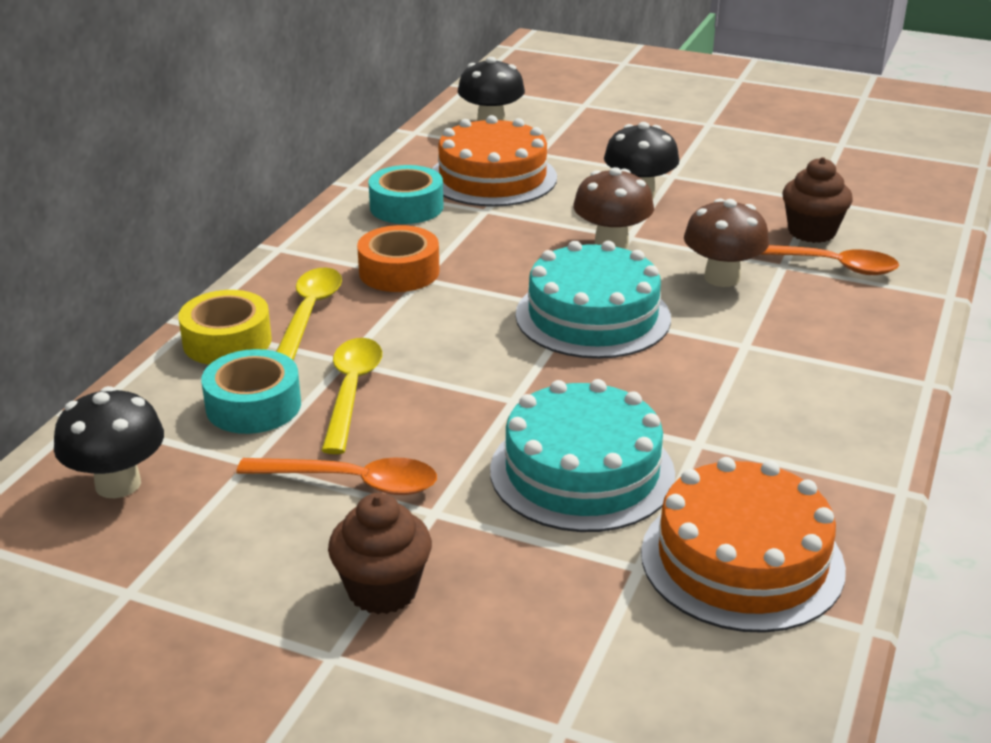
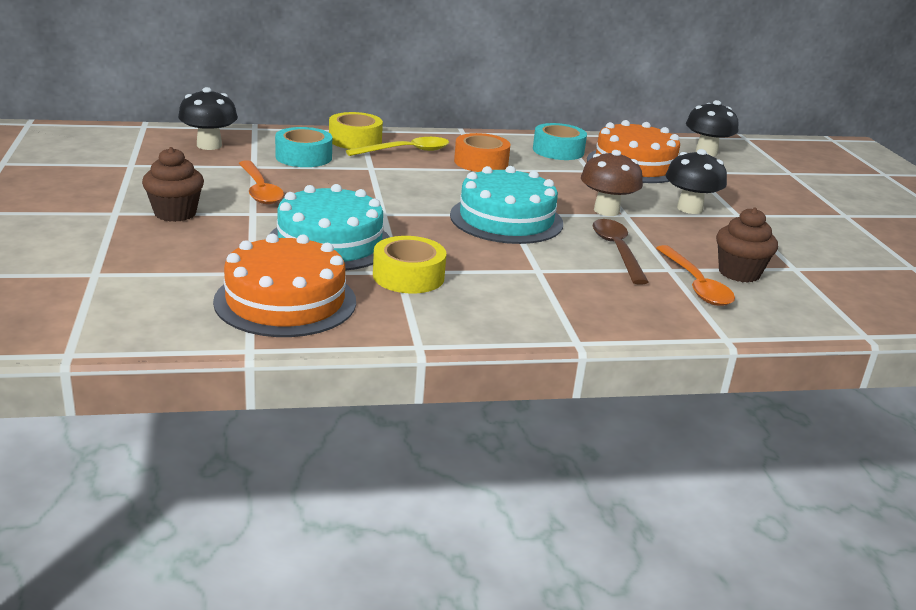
camera: 55 degrees right, 5 degrees down
(351, 391) = (342, 174): yellow spoon -> none
(716, 440) = (408, 276): none -> yellow tape
(722, 278) = (617, 250): brown mushroom -> brown spoon

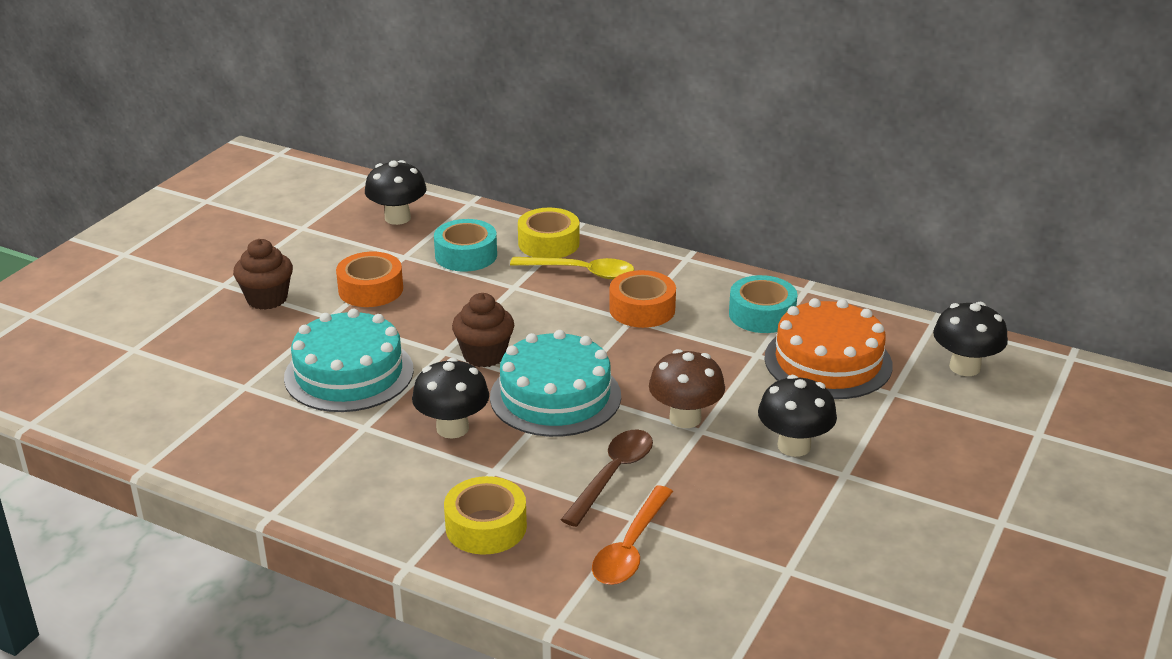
camera: 40 degrees right, 5 degrees up
(260, 190) = (370, 289): orange spoon -> orange tape
(285, 301) = (231, 427): orange cake -> none
(408, 276) = (364, 435): yellow tape -> yellow tape (486, 527)
(467, 254) = (452, 428): none -> black mushroom
(739, 273) = (706, 551): brown cupcake -> brown cupcake (484, 355)

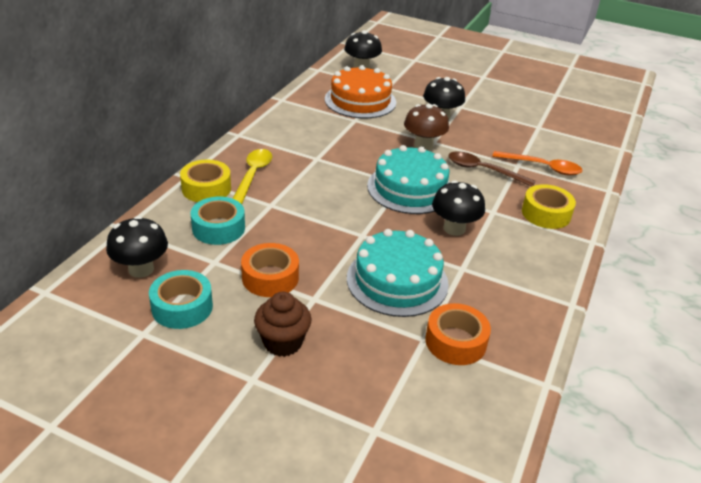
camera: 95 degrees left, 5 degrees up
(484, 355) = (365, 217): brown cupcake -> none
(642, 309) = (304, 154): orange tape -> orange tape (455, 342)
(762, 314) = (311, 115): turquoise tape -> turquoise tape (182, 307)

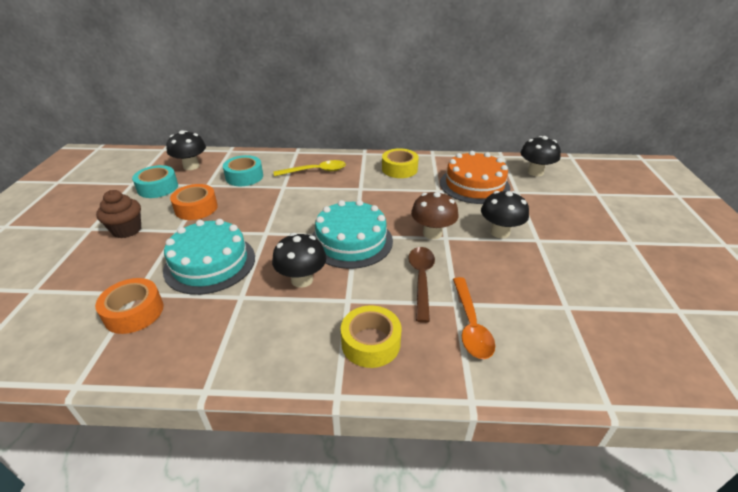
camera: 70 degrees right, 0 degrees up
(206, 188) = (287, 161): yellow tape -> yellow tape (399, 169)

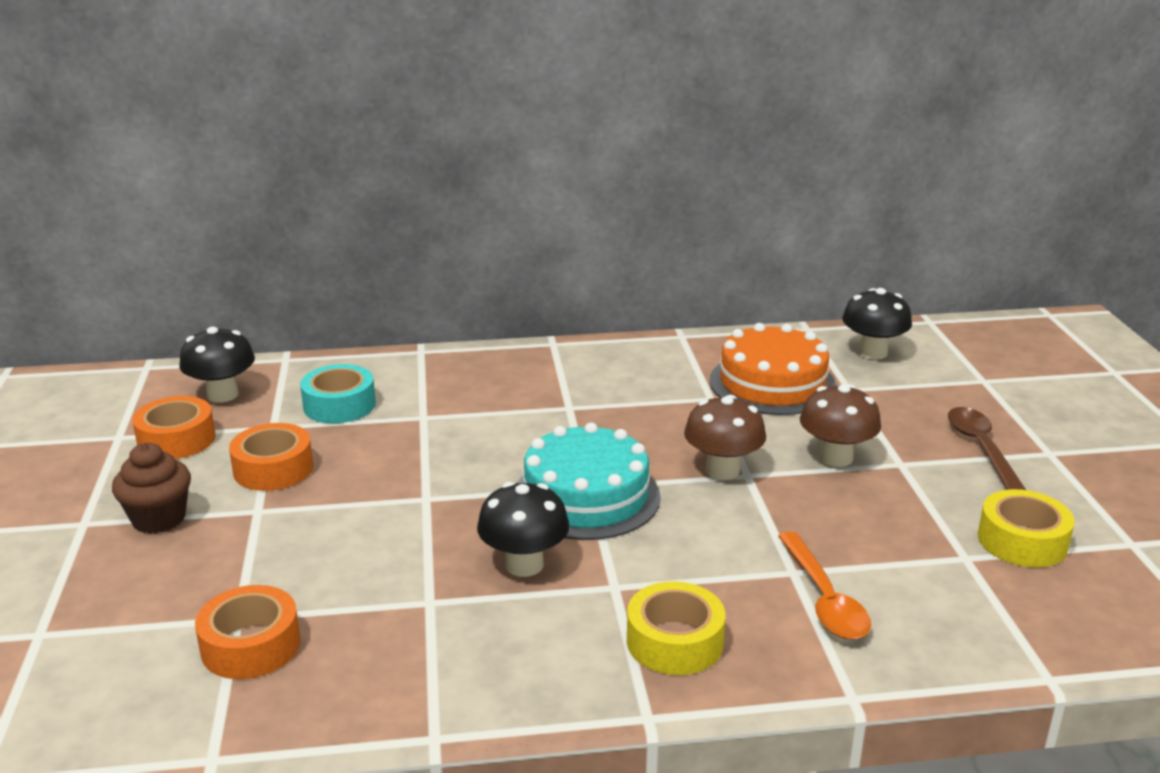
camera: 10 degrees left, 10 degrees down
(158, 187) = (176, 439): turquoise tape -> orange tape
(210, 263) = (348, 556): turquoise cake -> none
(315, 171) = (473, 384): yellow spoon -> none
(399, 169) = (629, 367): yellow tape -> yellow tape (1022, 541)
(421, 279) = (726, 543): brown spoon -> brown spoon (981, 449)
(500, 232) = (835, 457): black mushroom -> brown mushroom

